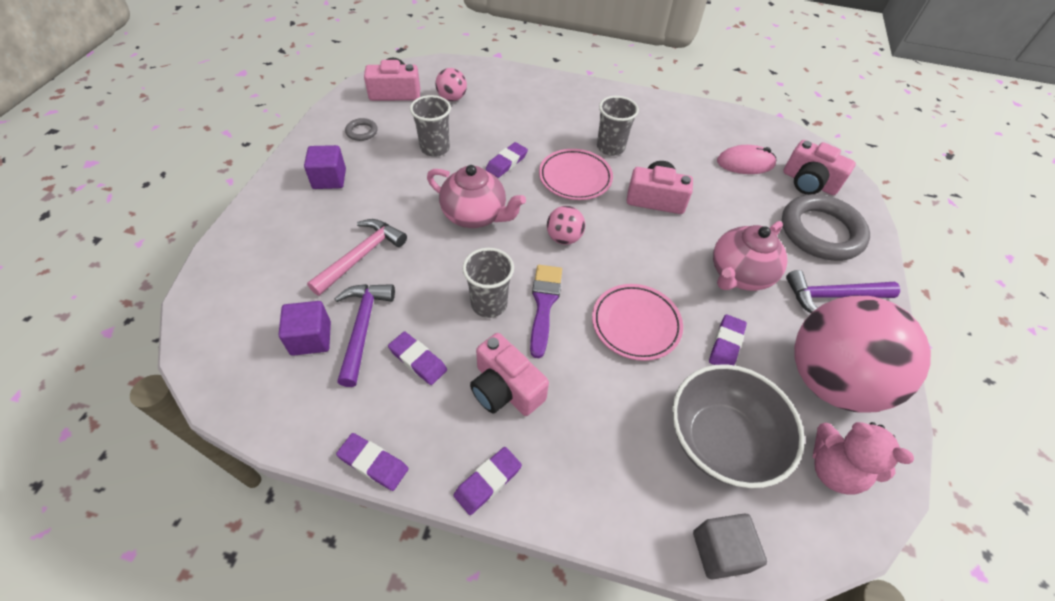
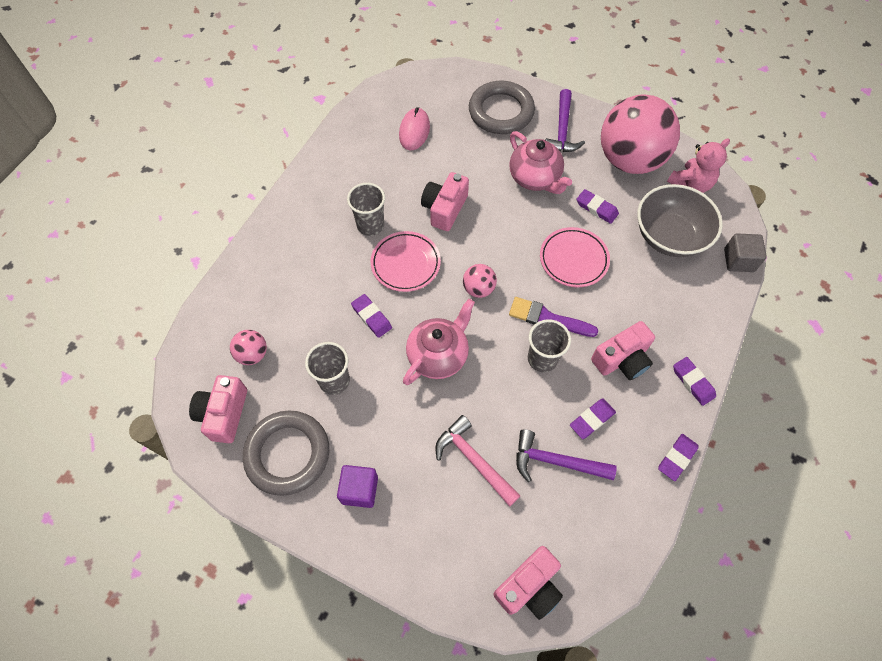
camera: 75 degrees left, 10 degrees up
(311, 338) = (562, 505): purple cube -> none
(362, 132) = (288, 454): grey ring -> grey ring, size x2.38
(809, 182) = (446, 97): pink camera -> pink camera (529, 587)

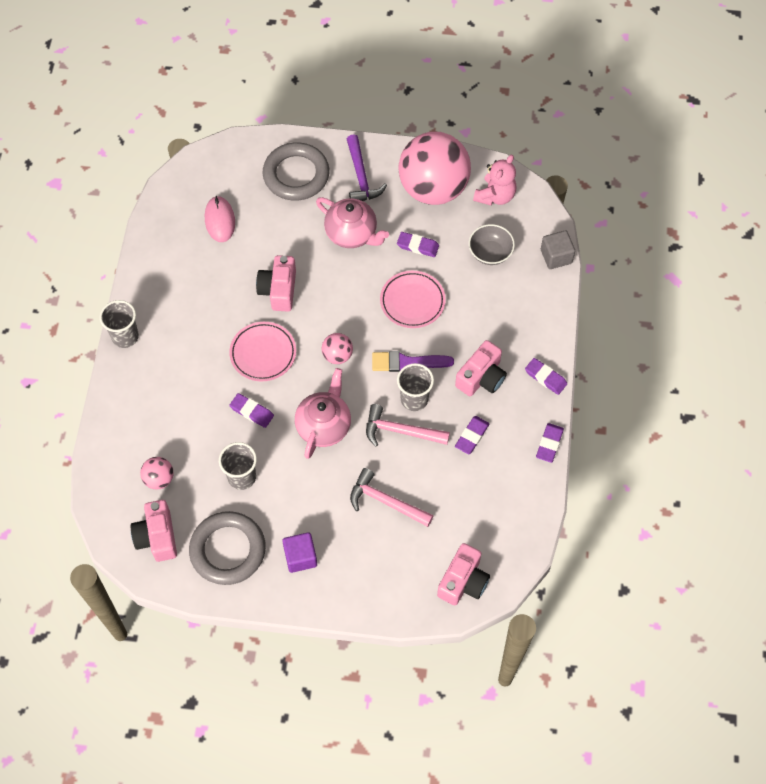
camera: 20 degrees left, 0 degrees up
(370, 225) = (216, 327): grey cup -> grey cup (125, 337)
(516, 388) = (400, 431): none -> pink hammer
(556, 461) = (453, 480): purple hammer -> none
(669, 236) = (490, 253): grey bowl -> grey bowl, size x0.60

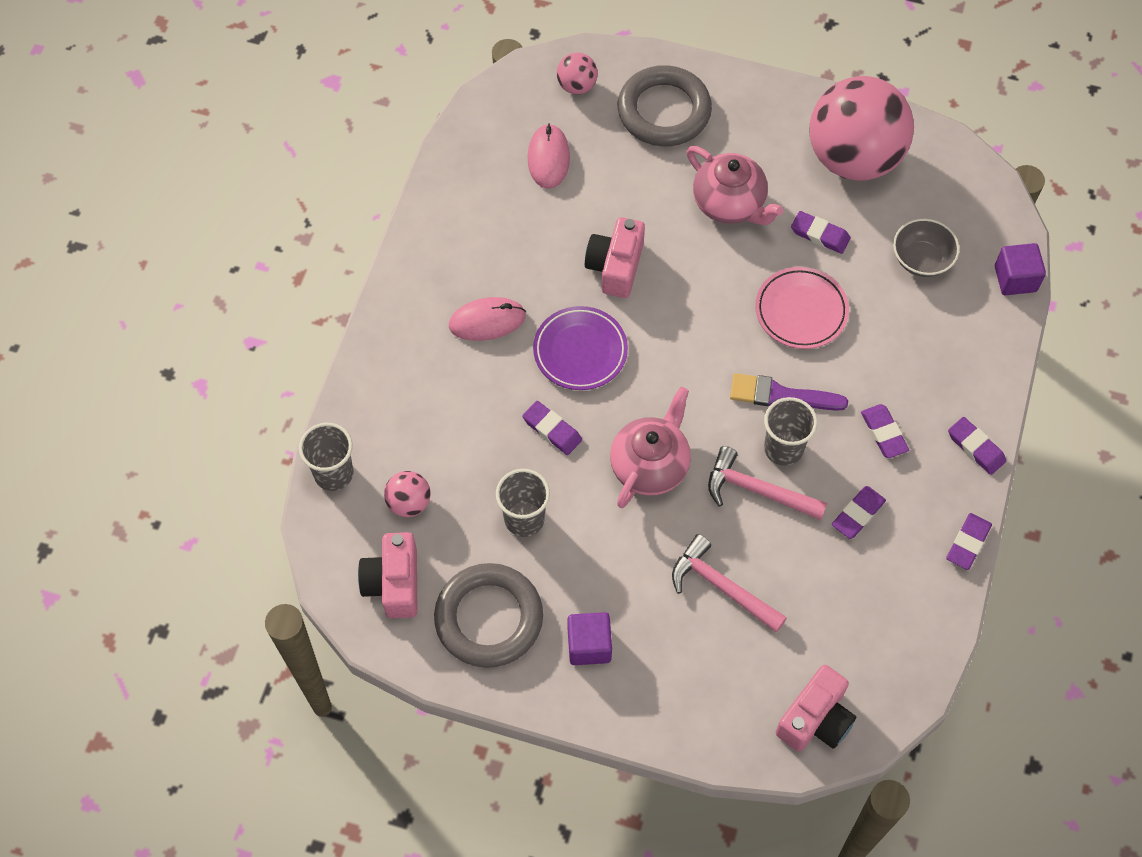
camera: 10 degrees right, 0 degrees up
(125, 337) = (393, 298): grey cup -> grey cup (333, 473)
(194, 342) = (487, 321): none -> pink mouse
(263, 353) = (580, 351): pink plate -> purple plate
(337, 355) = (684, 370): pink ball -> pink ball (577, 86)
(361, 177) = (754, 126): purple hammer -> none
(481, 377) = (883, 433): pink camera -> purple eraser
(495, 196) = (940, 181): pink teddy bear -> none
(556, 256) = (1015, 279): grey cube -> purple cube

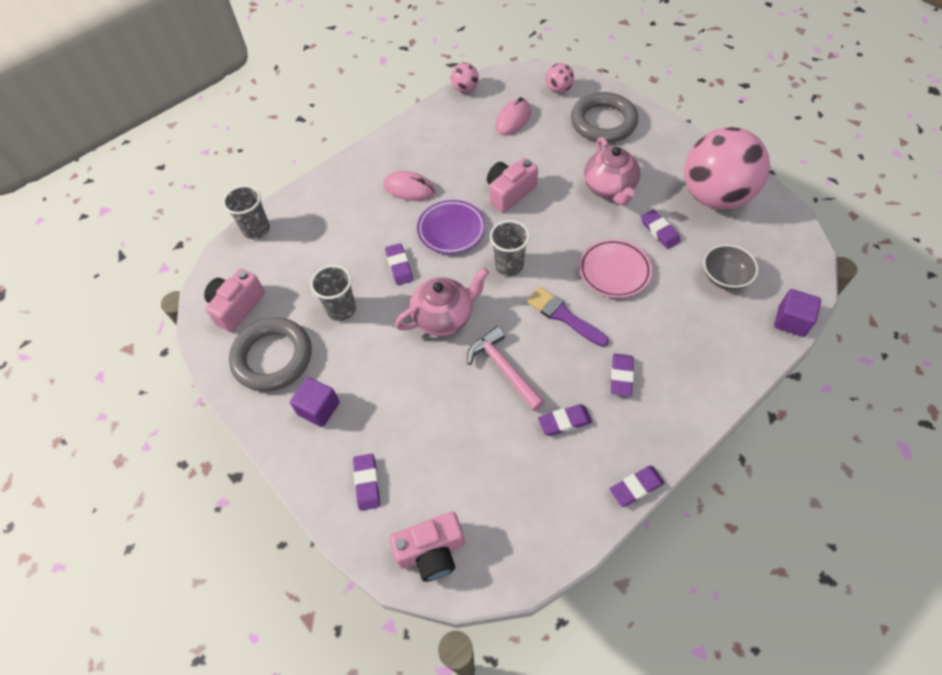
camera: 35 degrees right, 5 degrees down
(409, 503) = (283, 266): pink ball -> pink ball (465, 89)
(721, 587) = (433, 419): pink hammer -> none
(783, 448) = (541, 351): grey cup -> grey cup (509, 265)
(976, 447) = (686, 421): purple eraser -> purple eraser (367, 483)

